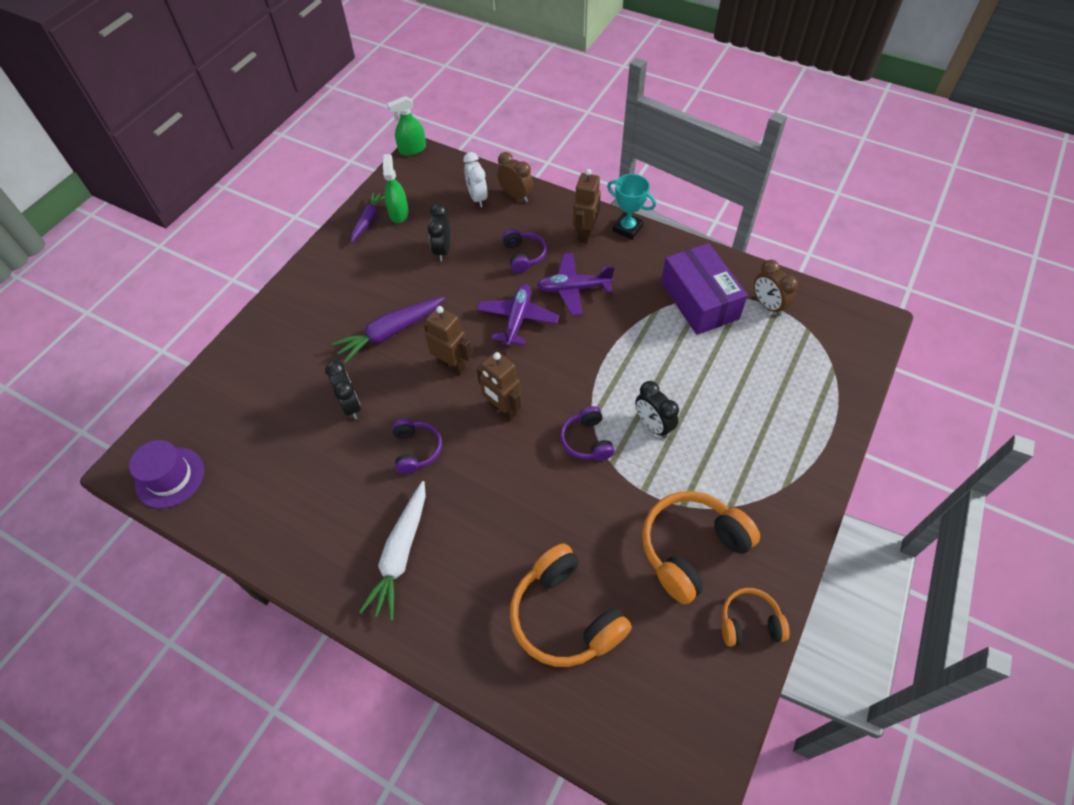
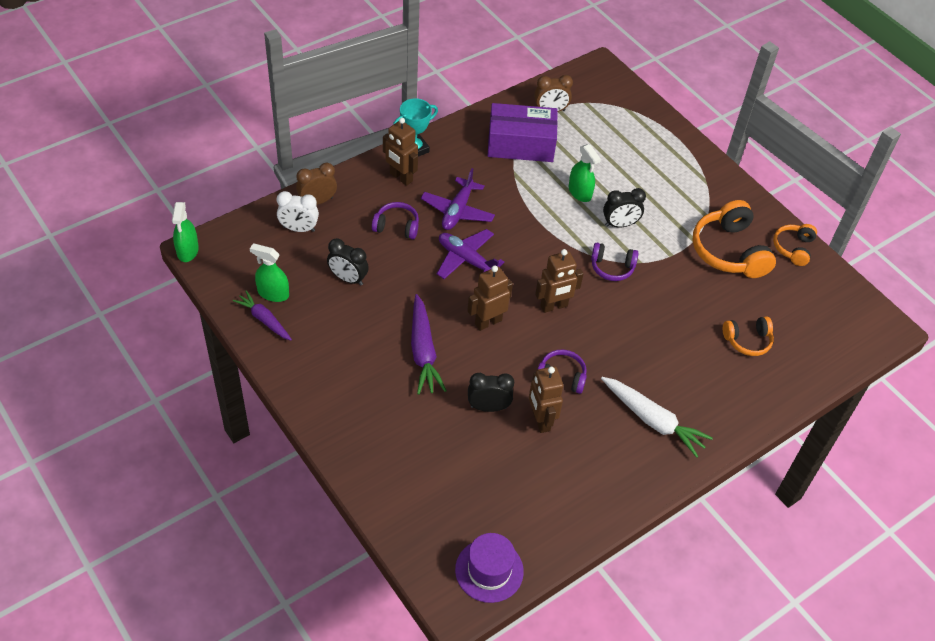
camera: 70 degrees left, 5 degrees down
(354, 453) = (540, 420): none -> brown robot
(565, 616) = (747, 340): orange headphones -> orange headphones, size x0.56
(672, 373) = (580, 192): none -> green spray bottle

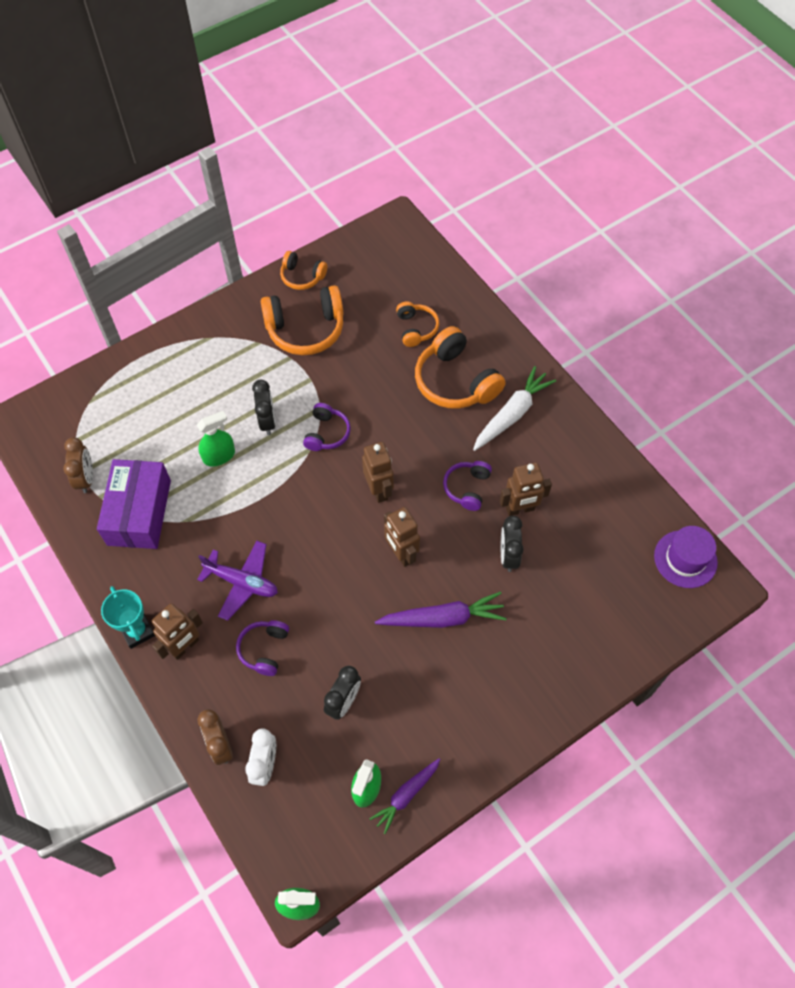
camera: 85 degrees left, 10 degrees up
(466, 259) = (315, 574): purple plane -> none
(687, 372) = (455, 381): none -> orange headphones

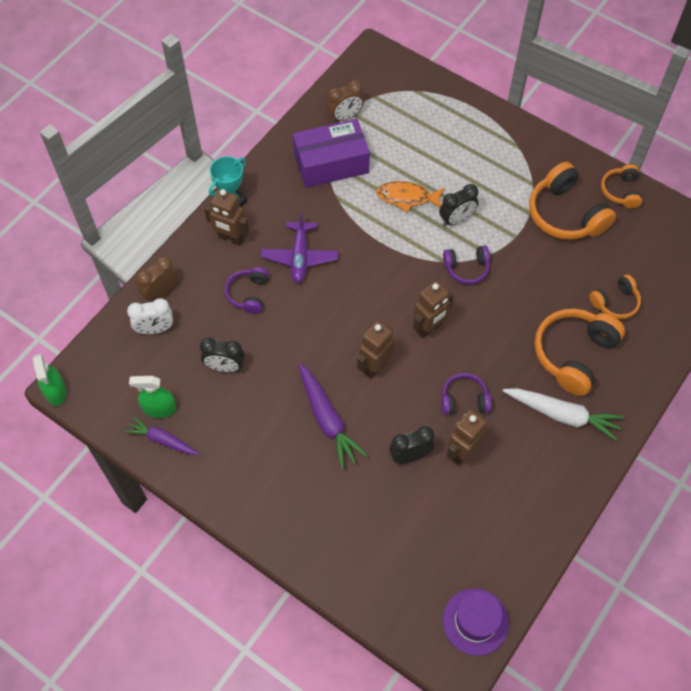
camera: 70 degrees right, 0 degrees up
(219, 456) = (406, 197): green spray bottle -> orange fish
(264, 649) = (248, 294): purple headphones -> purple headphones turned 75 degrees counterclockwise
(520, 509) = (462, 452): brown robot -> brown robot turned 75 degrees clockwise

